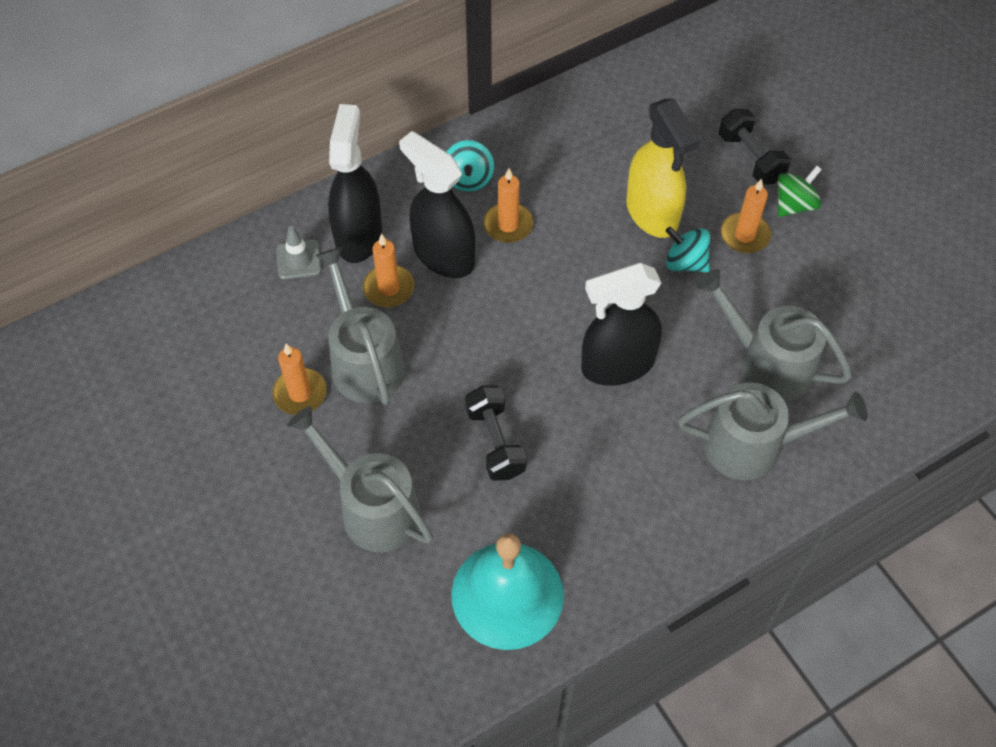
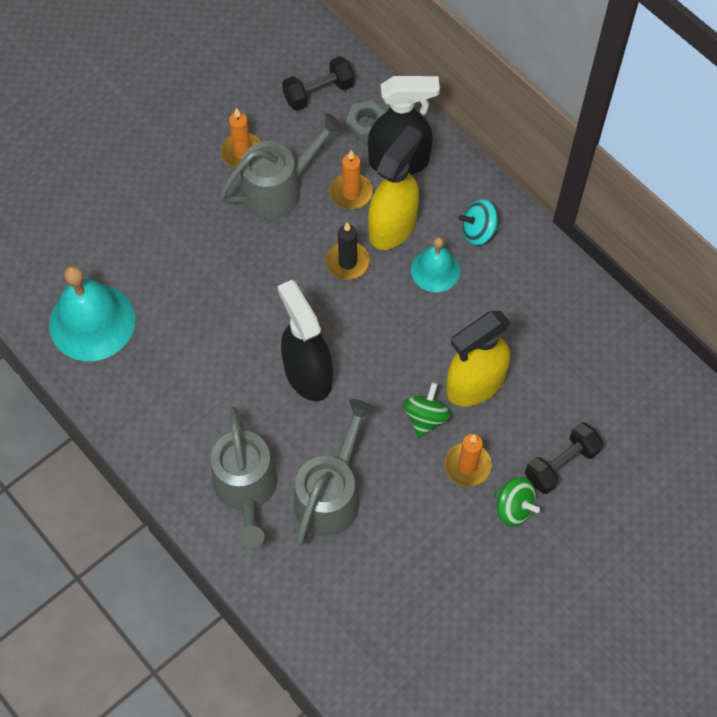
camera: 80 degrees right, 5 degrees up
(298, 260) = (366, 124): grey traffic cone -> grey nut
(372, 508) = (152, 219): grey watering can -> none
(443, 255) = (393, 226): black spray bottle -> yellow spray bottle
(480, 305) = (347, 262): none -> black candle
(495, 442) = (220, 293): black dumbbell -> black dumbbell (318, 93)
(508, 225) = (435, 270): orange candle -> turquoise bell
(685, 262) = (425, 417): turquoise spinning top -> green spinning top

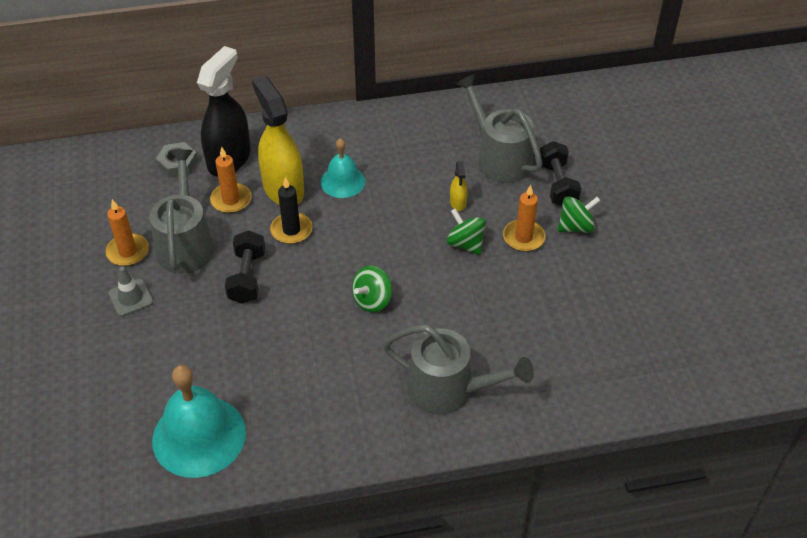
camera: 60 degrees left, 15 degrees down
(196, 186) = (131, 298): none -> grey traffic cone
(307, 374) = (372, 300): black spray bottle -> green spinning top
(318, 93) = (120, 179): black dumbbell -> black dumbbell (247, 277)
(330, 494) = (492, 334): grey watering can -> grey watering can (499, 158)
(474, 384) = (458, 203): yellow spray bottle -> yellow spray bottle, size x0.43
(478, 231) = (330, 143): turquoise spinning top -> none

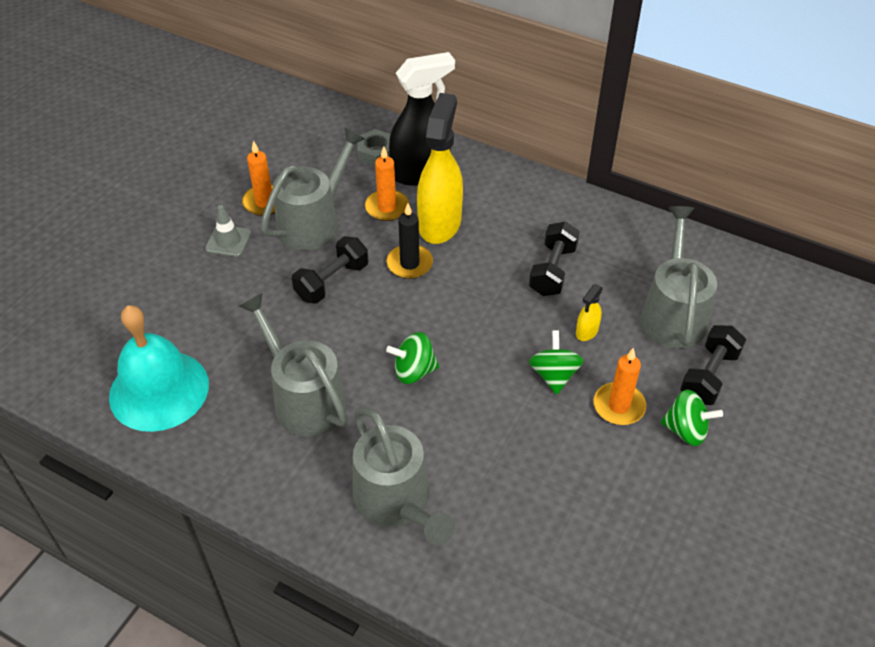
camera: 40 degrees right, 0 degrees up
(315, 369) = (304, 398): none -> grey watering can
(343, 181) = (498, 247): turquoise bell -> none
(395, 175) = (552, 270): none -> black dumbbell

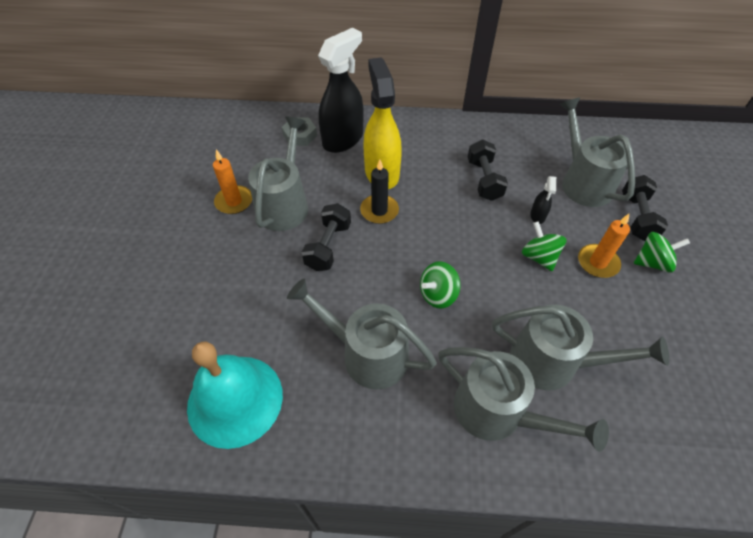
camera: 25 degrees left, 5 degrees up
(228, 241) = (222, 243): grey traffic cone -> none
(387, 207) = (334, 174): orange candle -> none
(489, 482) = (553, 362): none -> grey watering can
(586, 331) = (537, 216): yellow spray bottle -> black spray bottle

